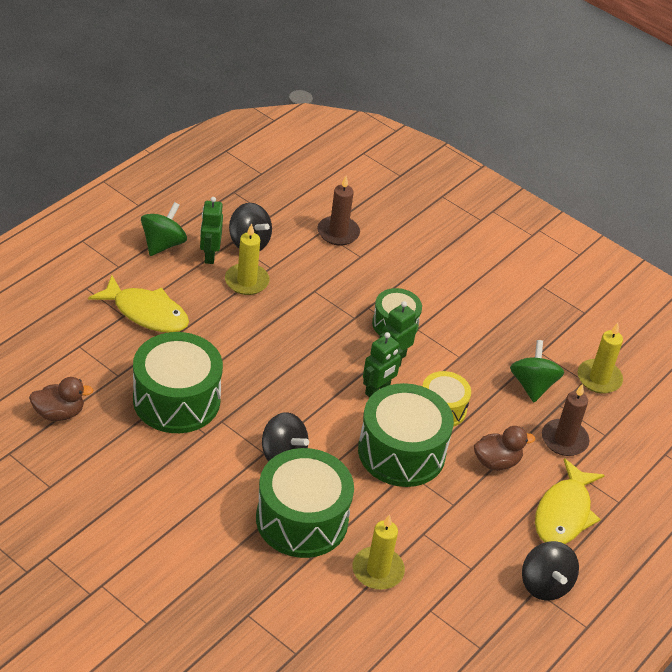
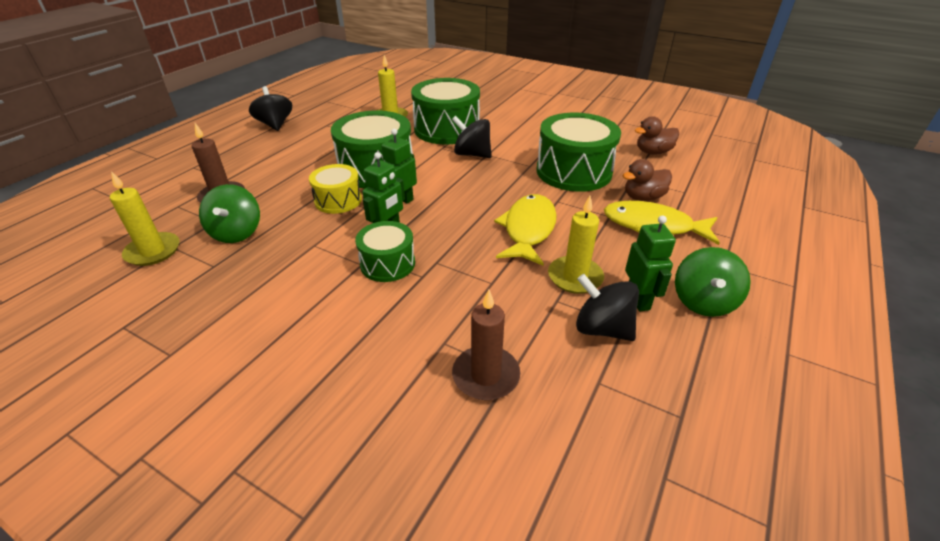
camera: 175 degrees right, 5 degrees down
(496, 462) = (293, 175): brown duck -> brown duck (643, 197)
(564, 513) = (245, 155): yellow fish -> yellow fish (528, 230)

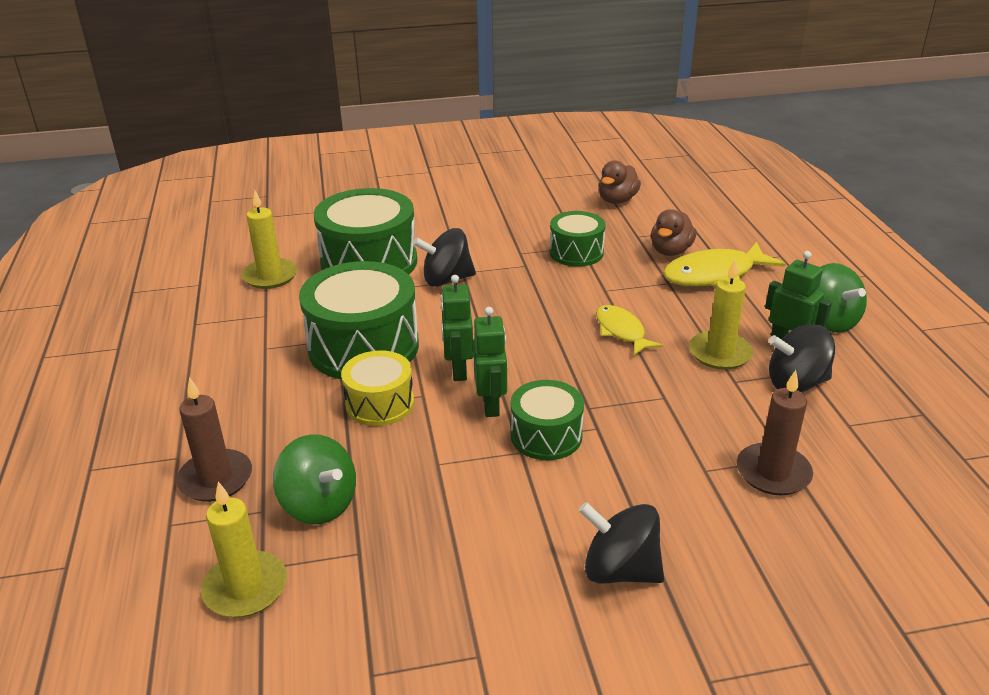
camera: 40 degrees left, 5 degrees down
(275, 125) = (112, 356): black spinning top -> black spinning top (620, 570)
(528, 230) = (621, 331): yellow fish -> yellow fish, size x0.63
(573, 171) = (576, 252): green drum -> green drum, size x0.57

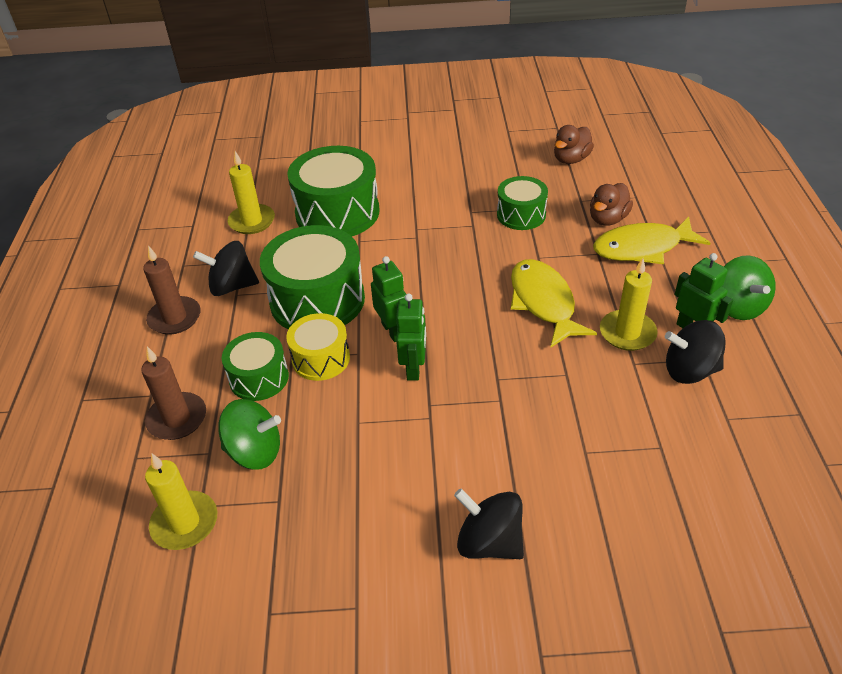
camera: 10 degrees right, 10 degrees up
(319, 504) = (255, 452): green spinning top -> green spinning top turned 45 degrees counterclockwise
(446, 279) = (400, 236): black spinning top -> black spinning top (232, 286)
(458, 370) = (393, 331): green robot -> green robot turned 150 degrees clockwise
(546, 436) = (454, 404): green drum -> green drum (259, 378)
(621, 331) = (543, 302): yellow fish -> yellow fish, size x1.59
(773, 472) = (645, 461): brown candle -> brown candle (175, 318)

